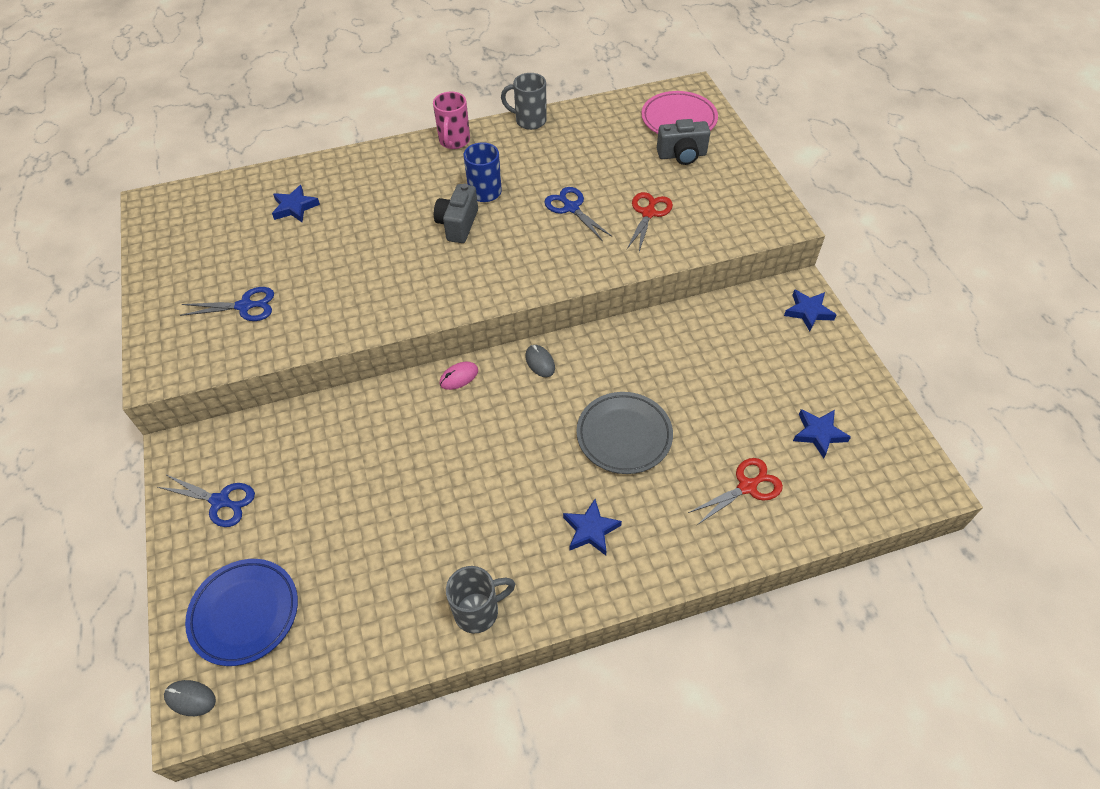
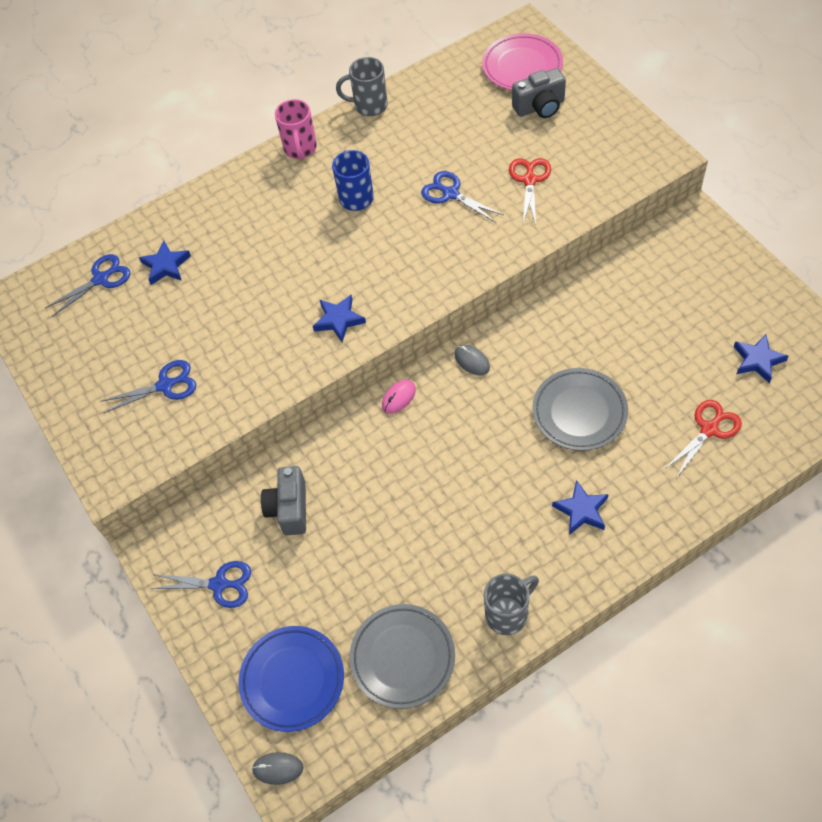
camera: 10 degrees left, 5 degrees up
(235, 205) = (101, 279): none -> blue scissors
(358, 624) = (402, 657): none -> grey plate
(458, 225) = (343, 241): grey camera -> grey camera (289, 508)
(808, 312) = (710, 240): blue star -> blue star (339, 320)

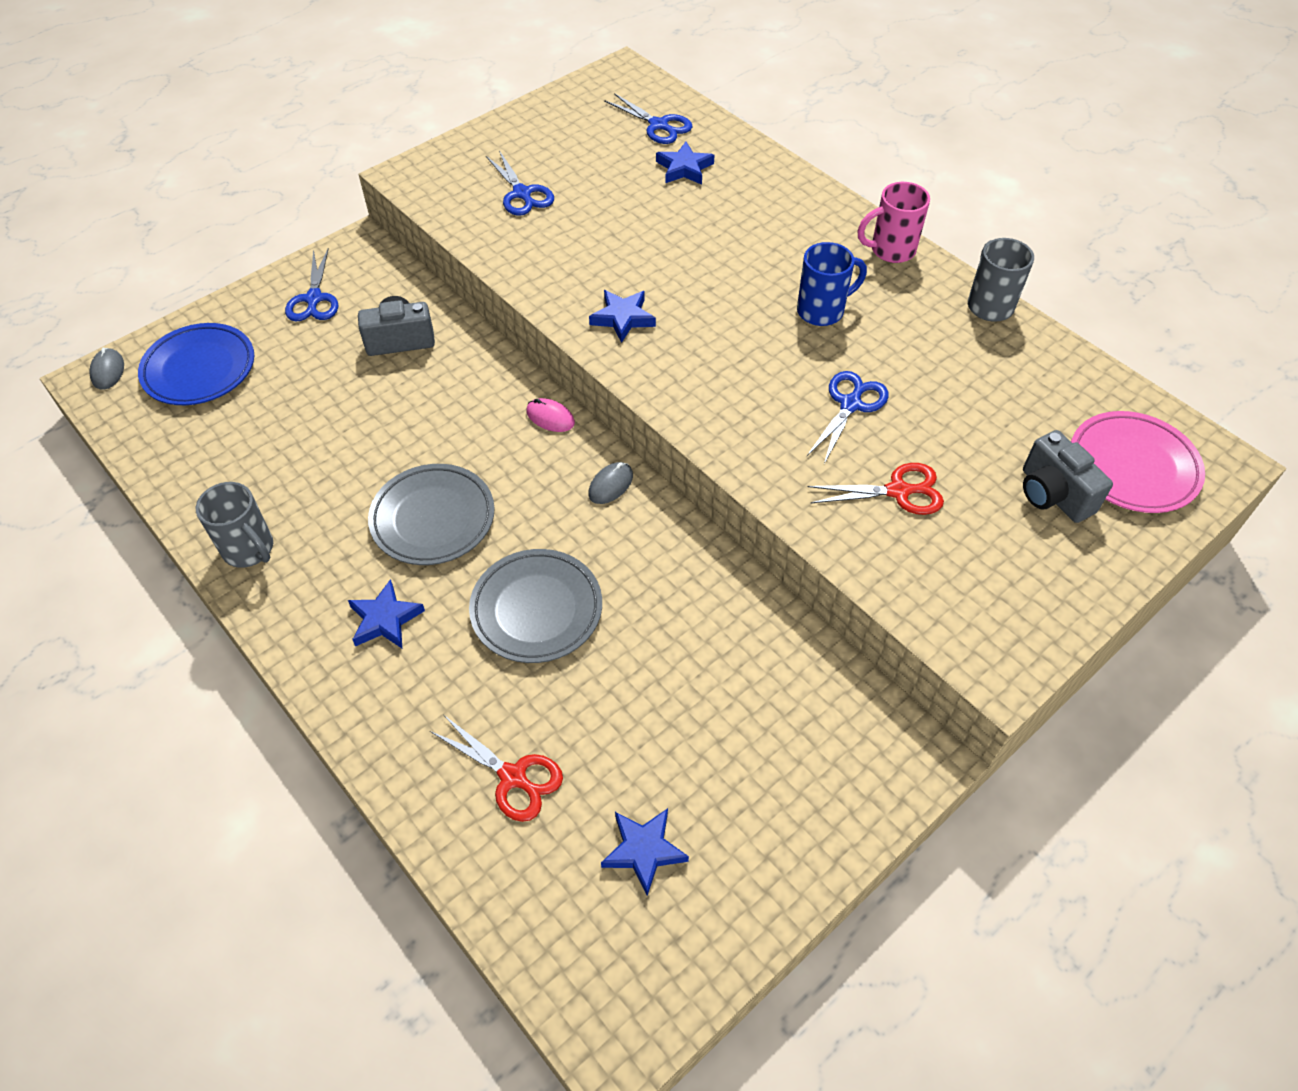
camera: 75 degrees right, 5 degrees down
(402, 657) = (210, 456): grey plate -> grey plate (433, 519)

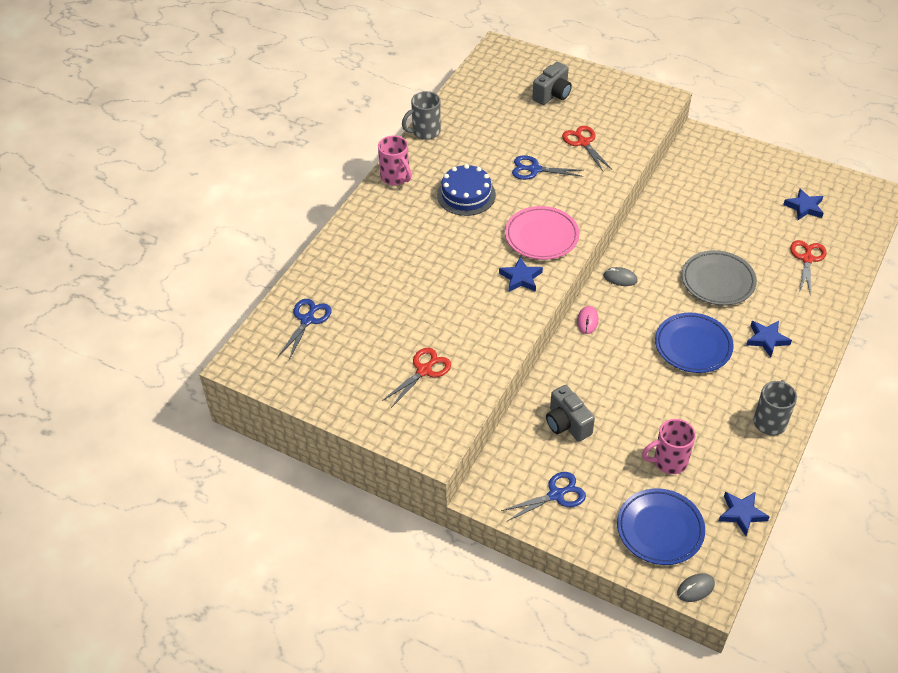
camera: 110 degrees left, 5 degrees down
(276, 414) = (669, 461): none -> pink mug
(433, 519) = (693, 346): grey plate -> blue plate
(522, 194) = (424, 370): blue scissors -> red scissors
(684, 168) = (354, 291): blue star -> blue star (741, 514)
(822, 311) = (466, 195): blue mug -> blue cake
(1132, 467) = (518, 73): pink plate -> pink plate (541, 236)

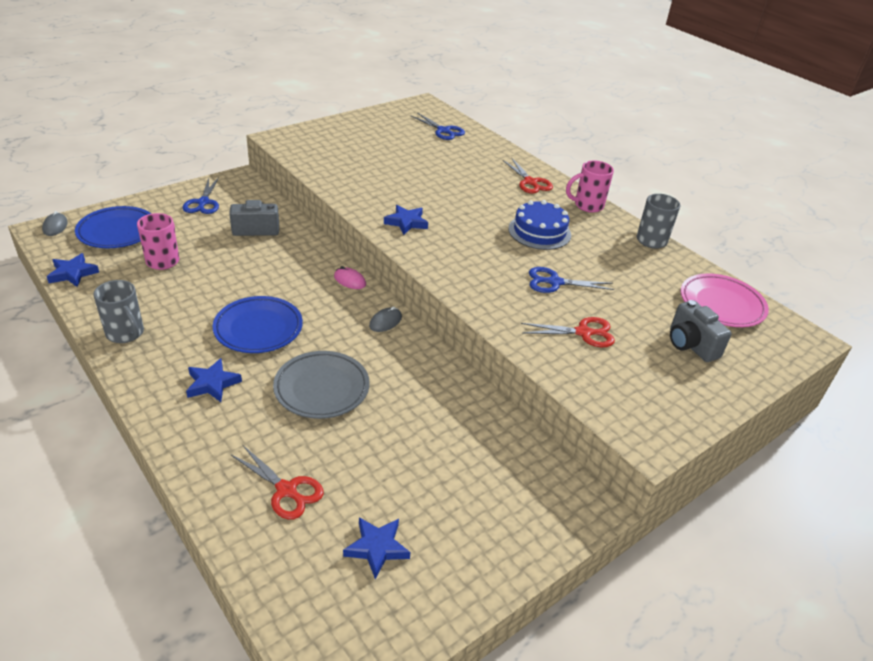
camera: 110 degrees right, 10 degrees down
(424, 370) = (350, 154): red scissors -> red scissors (530, 182)
(534, 169) = (554, 282): blue scissors -> blue scissors turned 120 degrees counterclockwise
(541, 236) = (450, 251): pink plate -> pink plate (721, 304)

